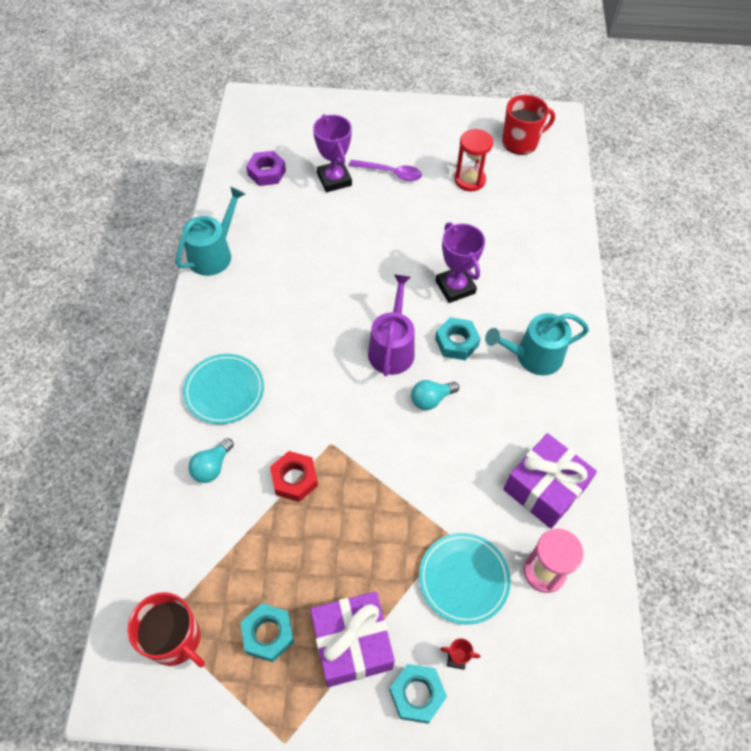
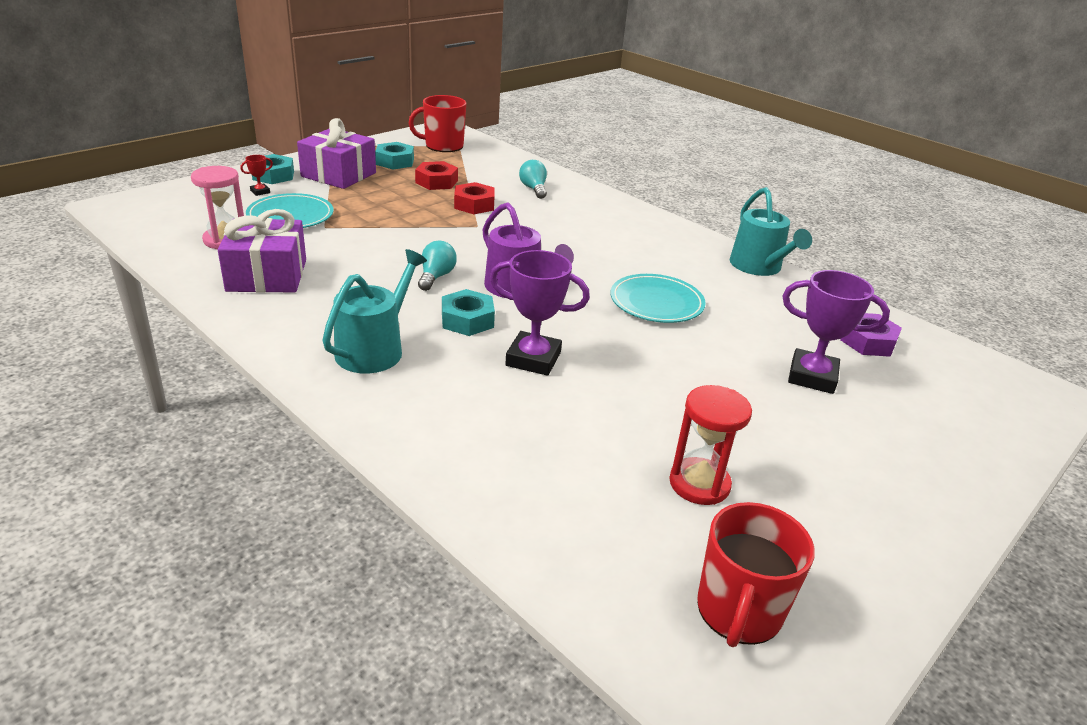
camera: 130 degrees right, 25 degrees down
(224, 390) = (592, 215): turquoise plate -> turquoise plate (656, 302)
(277, 550) = (436, 182): none -> red nut
(390, 173) = (785, 423): purple spoon -> none

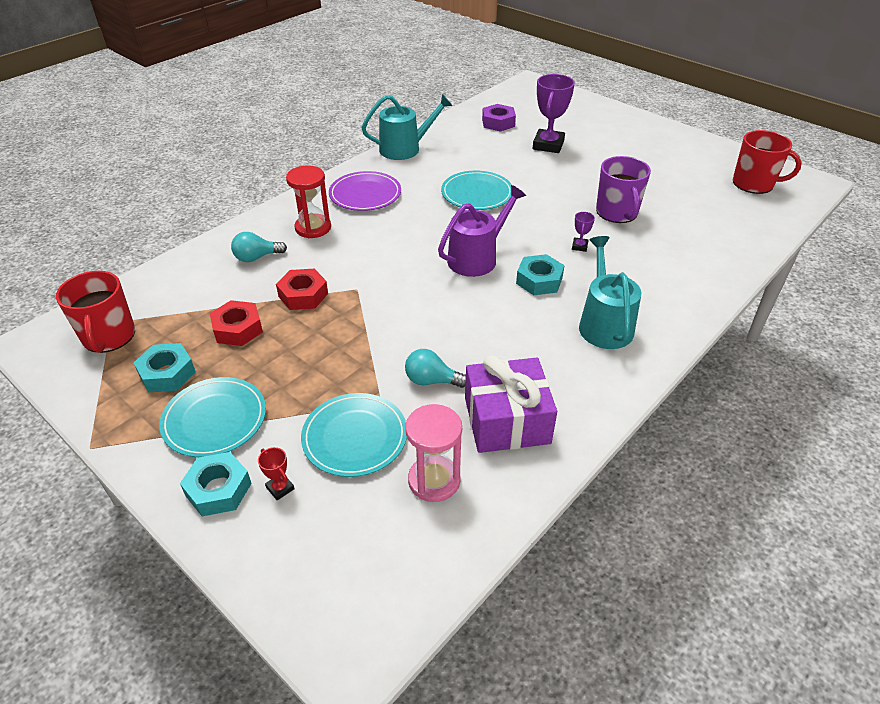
camera: 90 degrees left, 10 degrees up
(339, 174) = (215, 420): purple gift -> turquoise plate
(374, 349) = (604, 324): turquoise watering can -> turquoise watering can turned 60 degrees clockwise
(436, 277) = (472, 304): turquoise light bulb -> turquoise light bulb (431, 380)
(533, 359) = (579, 246): purple trophy -> purple trophy, size x0.45
(617, 406) = (617, 212): none -> purple mug
(646, 238) = (365, 194): none -> purple plate
(699, 484) = (672, 188): red hourglass -> red hourglass (313, 228)

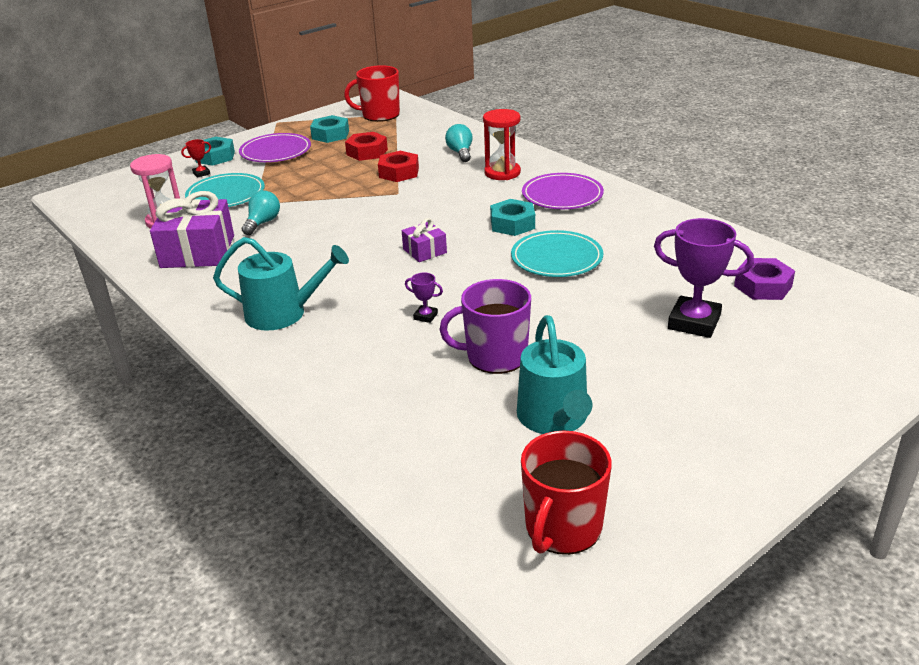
camera: 100 degrees right, 10 degrees down
(215, 420) = (275, 151): turquoise plate -> purple plate
(405, 149) = (670, 217): turquoise watering can -> turquoise watering can (554, 418)
(477, 258) = (424, 251): purple watering can -> purple gift
(539, 280) = (371, 283): turquoise nut -> turquoise nut (512, 224)

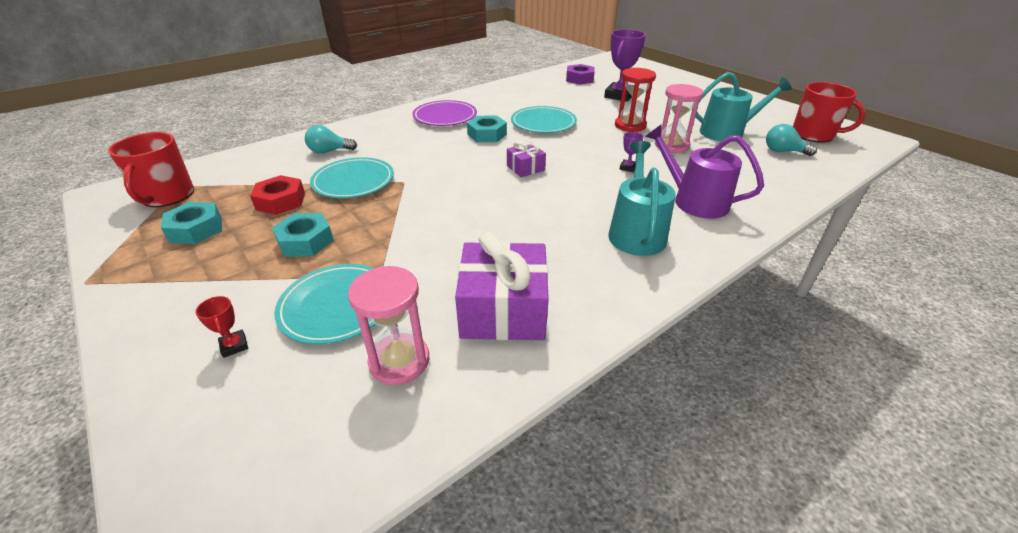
camera: 90 degrees left, 5 degrees up
(215, 157) = (173, 338): turquoise nut -> turquoise nut (305, 241)
(263, 223) = (439, 263): turquoise light bulb -> turquoise light bulb (783, 151)
(275, 151) = (212, 273): purple plate -> none
(339, 357) = (694, 201): none -> purple watering can
(399, 172) = (353, 181): red nut -> turquoise plate
(495, 356) = (671, 145): purple mug -> pink hourglass
(502, 173) = (389, 135): red hourglass -> red hourglass (630, 125)

